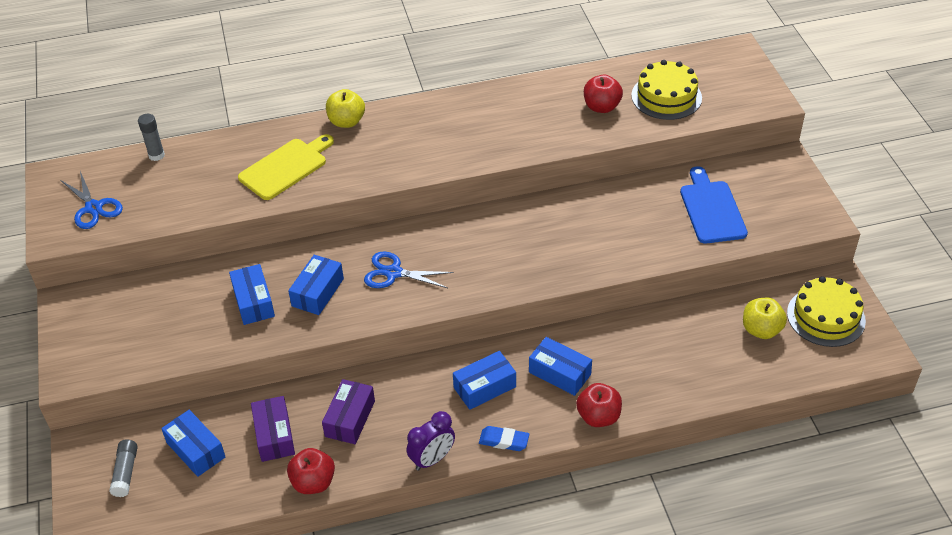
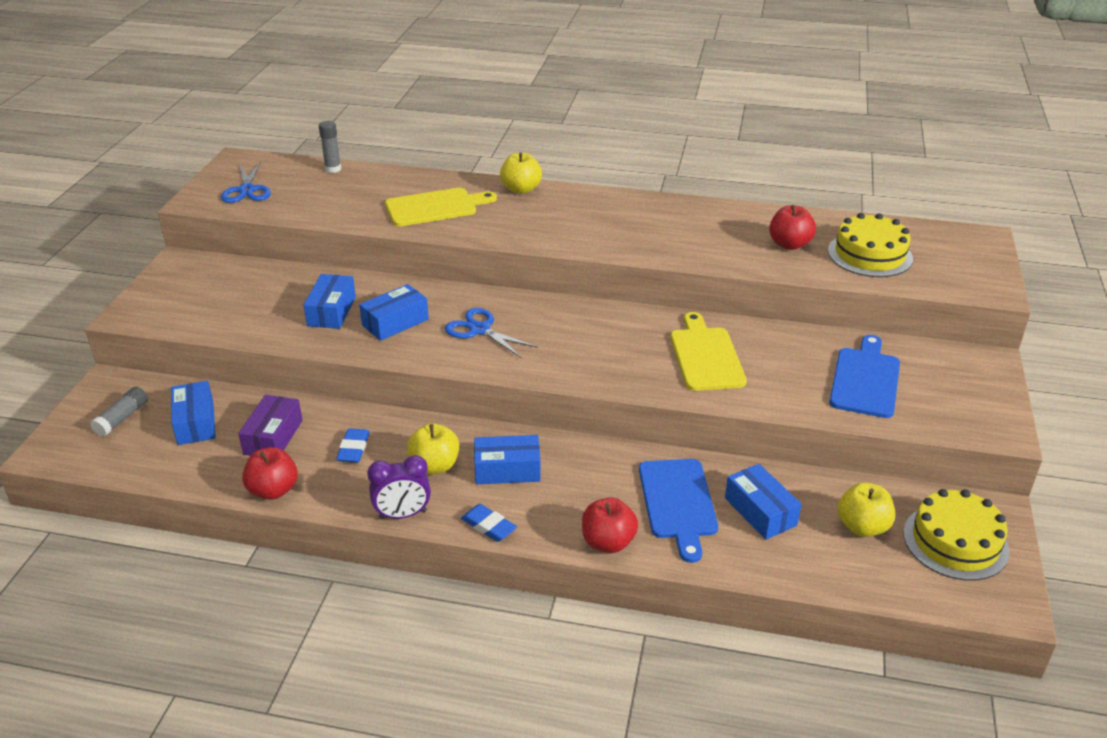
camera: 25 degrees right, 10 degrees down
(350, 418) = (353, 449): purple box -> blue eraser
(426, 407) = (435, 466): none -> yellow apple
(560, 373) = (596, 486): blue box -> blue box (760, 511)
(586, 231) = (705, 356): none -> yellow cutting board
(627, 363) = (678, 503): none -> blue cutting board

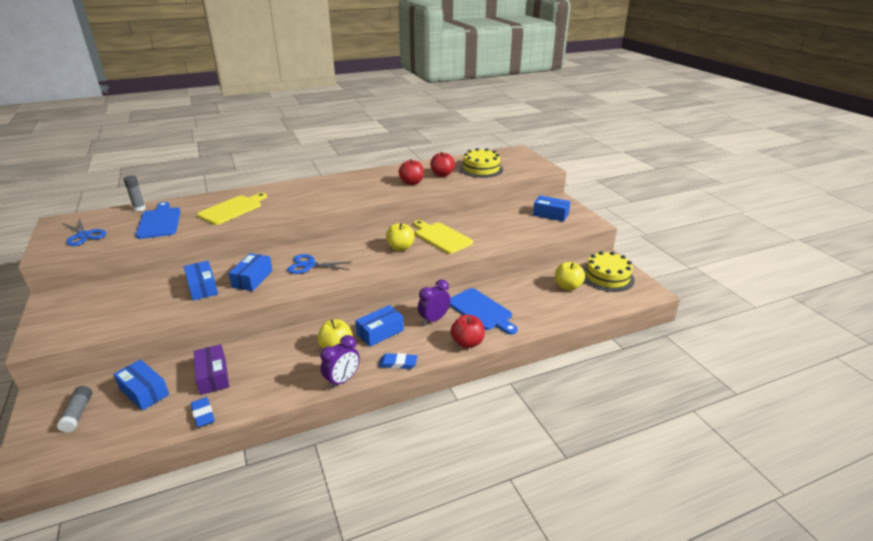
camera: 35 degrees left, 5 degrees down
(273, 490) = (243, 405): red apple -> red apple (411, 183)
(353, 449) = (276, 360): blue eraser -> blue eraser (203, 414)
(521, 189) = (276, 188): yellow apple -> yellow apple (400, 248)
(596, 484) = (434, 319): none -> purple clock
(760, 511) = (521, 298): blue box -> blue box (550, 214)
(865, 379) = (520, 223): blue cutting board -> blue cutting board (159, 222)

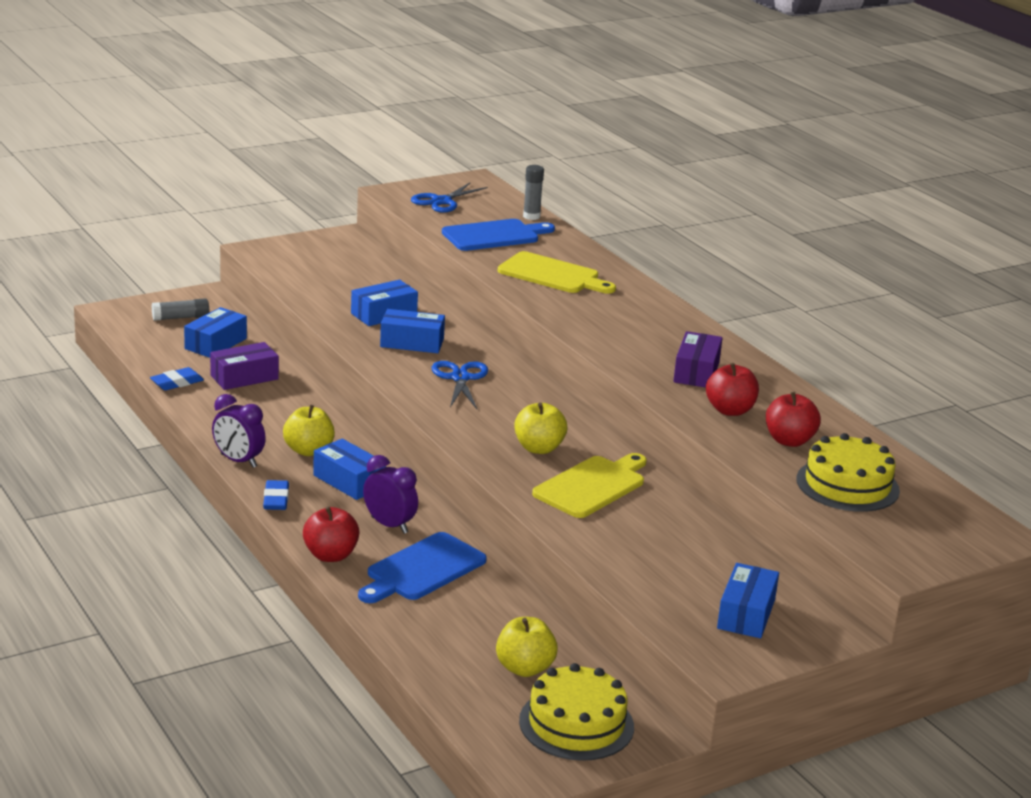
camera: 80 degrees right, 5 degrees down
(370, 185) = (696, 372): none -> purple box

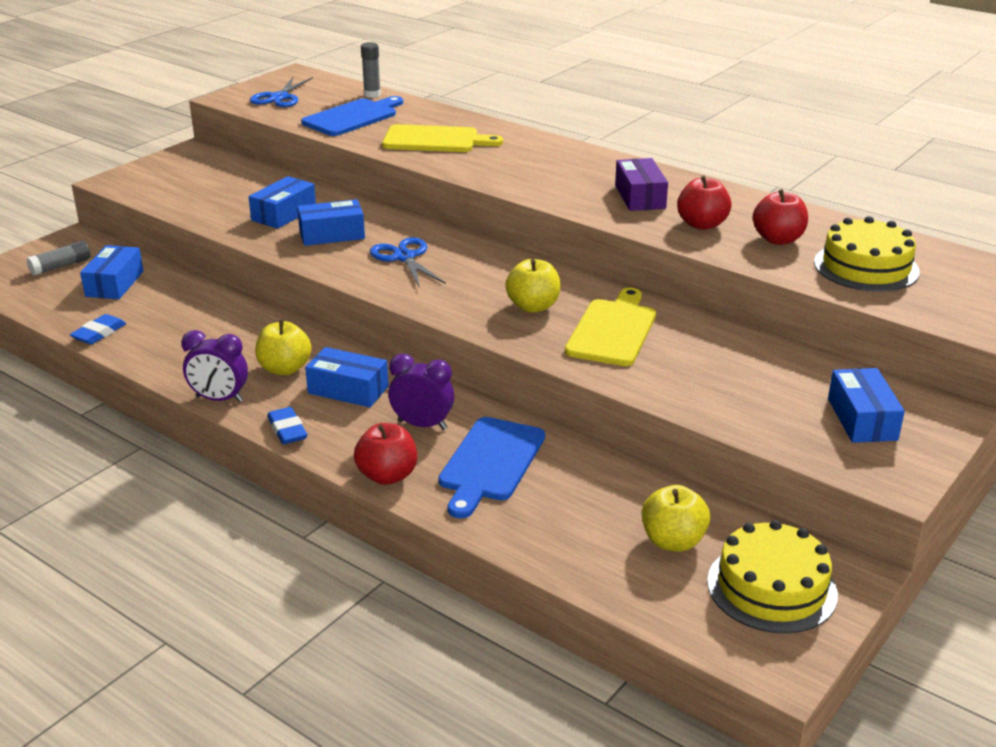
camera: 20 degrees left, 5 degrees up
(244, 377) = (167, 310): purple box -> none

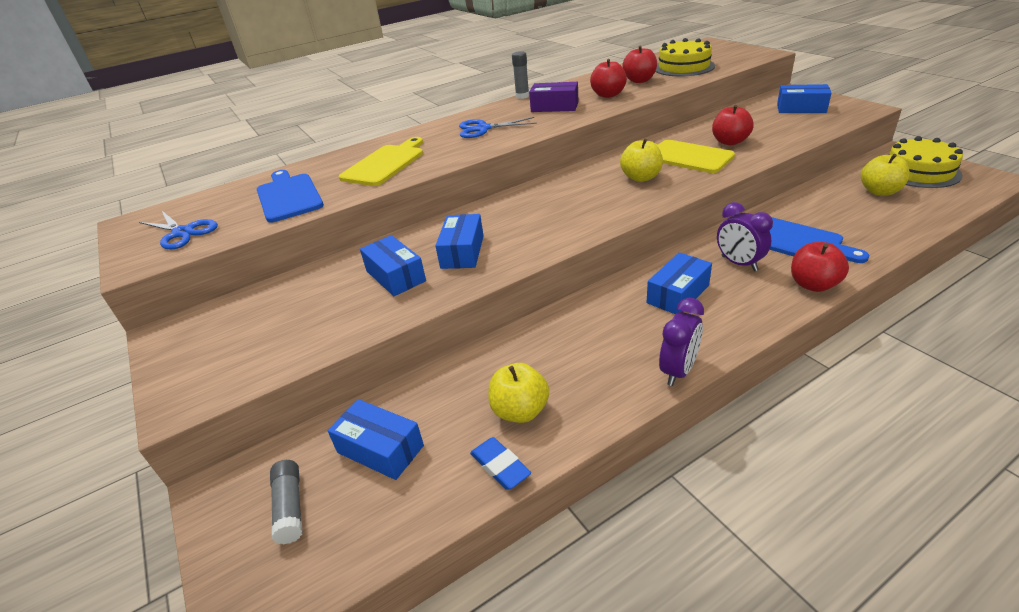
camera: 65 degrees left, 5 degrees up
(285, 369) = (631, 326): yellow apple -> yellow apple (520, 411)
(287, 430) = (740, 331): blue eraser -> none
(372, 94) = (246, 185): grey glue stick -> grey glue stick (522, 96)
(404, 257) = (531, 220): blue scissors -> blue scissors (483, 129)
(422, 425) = (739, 263): purple clock -> purple clock turned 75 degrees counterclockwise
(679, 361) = (730, 142): none -> red apple

